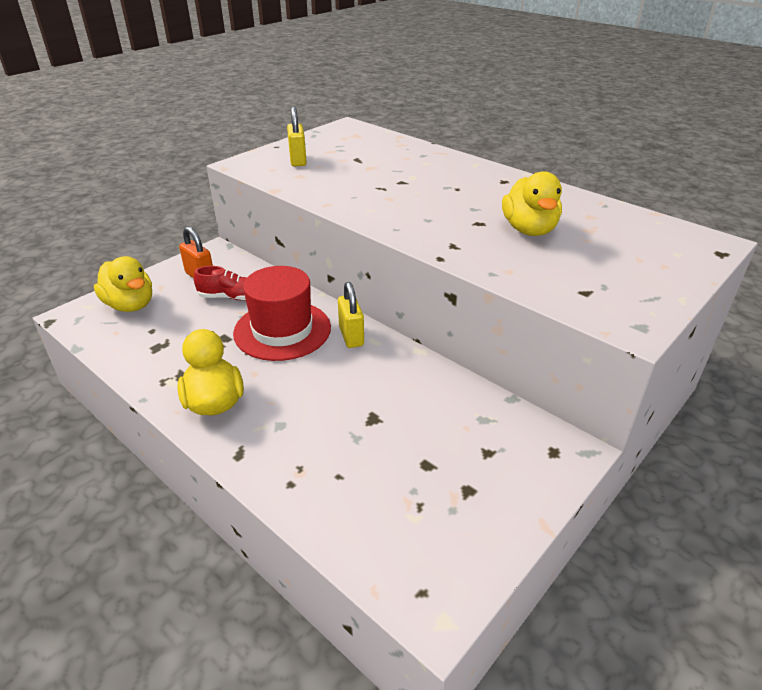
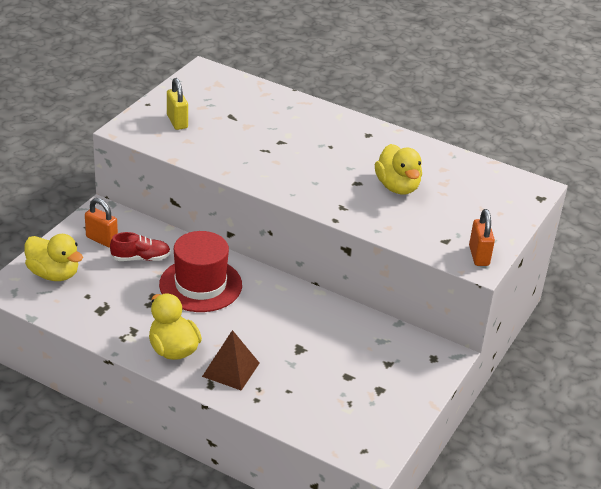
camera: 15 degrees left, 0 degrees up
(274, 436) = (231, 369): none -> brown pyramid
(351, 336) = (260, 285): yellow padlock -> none
(633, 314) = (479, 256): none -> orange padlock

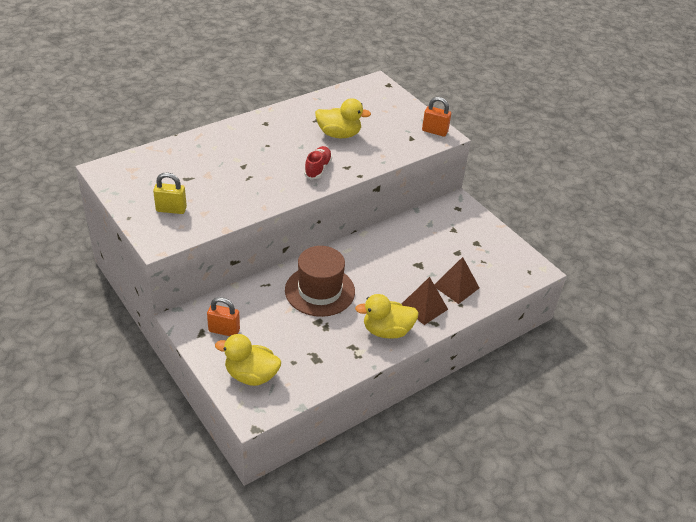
camera: 65 degrees left, 5 degrees up
(54, 274) = (251, 375): yellow duck -> yellow duck turned 135 degrees counterclockwise
(102, 239) = (224, 330): orange padlock -> orange padlock turned 45 degrees clockwise
(141, 258) = (265, 314): red shoe -> red shoe (318, 168)
(200, 285) = (319, 291): red hat -> brown hat
(284, 388) = (456, 286): none -> brown pyramid

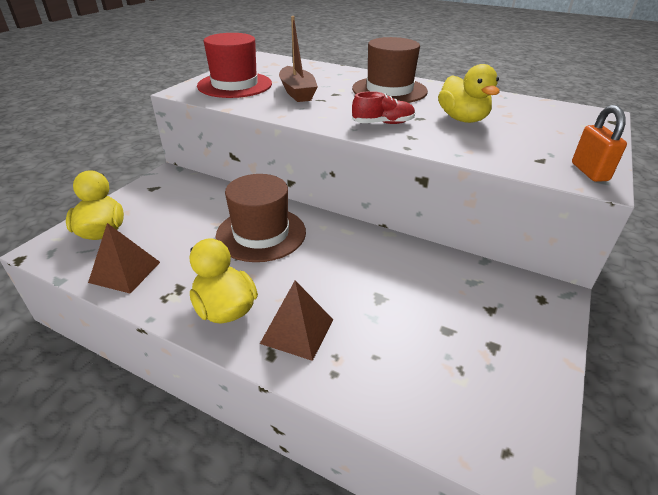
camera: 65 degrees right, 5 degrees down
(171, 209) = (235, 85): yellow padlock -> red hat
(223, 183) = (297, 92): none -> brown boat
(224, 330) = (162, 197): orange padlock -> none
(261, 138) = (389, 90): none -> brown hat
(456, 286) = (370, 353): brown pyramid -> brown pyramid (125, 272)

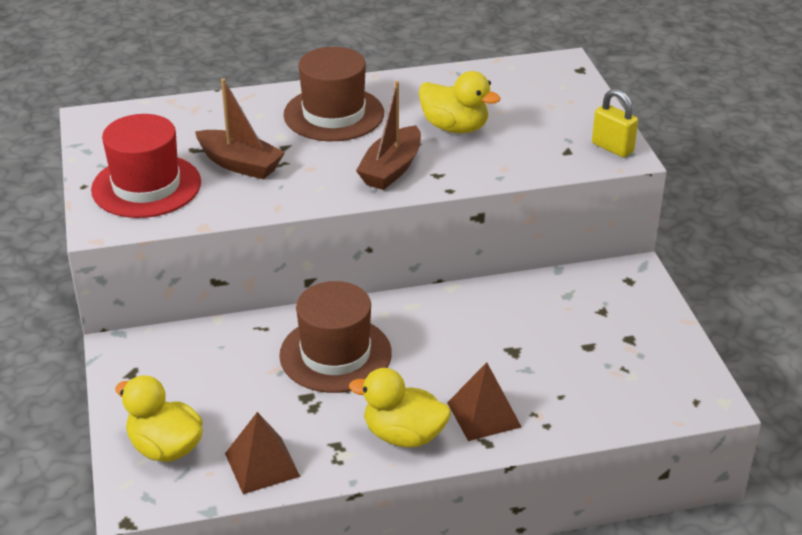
camera: 40 degrees left, 0 degrees up
(383, 123) = (391, 169): red shoe -> brown boat
(589, 172) = (612, 148): orange padlock -> yellow padlock

